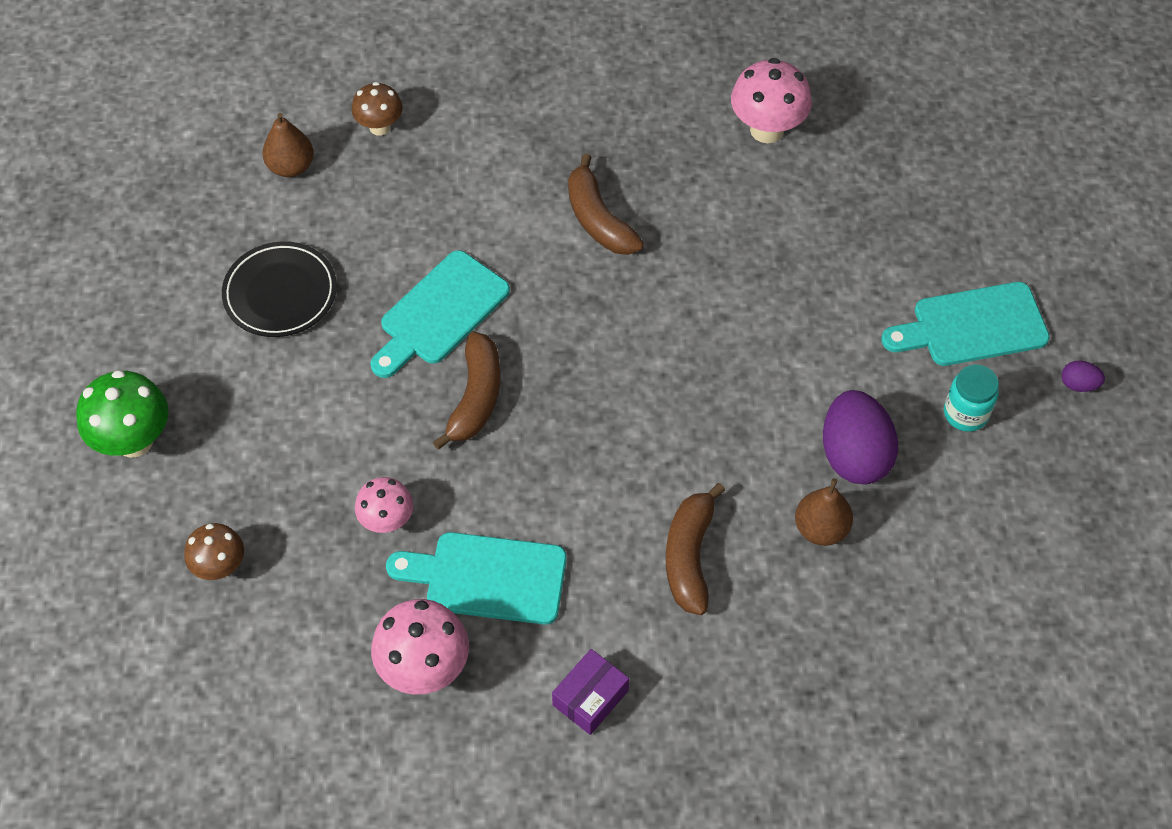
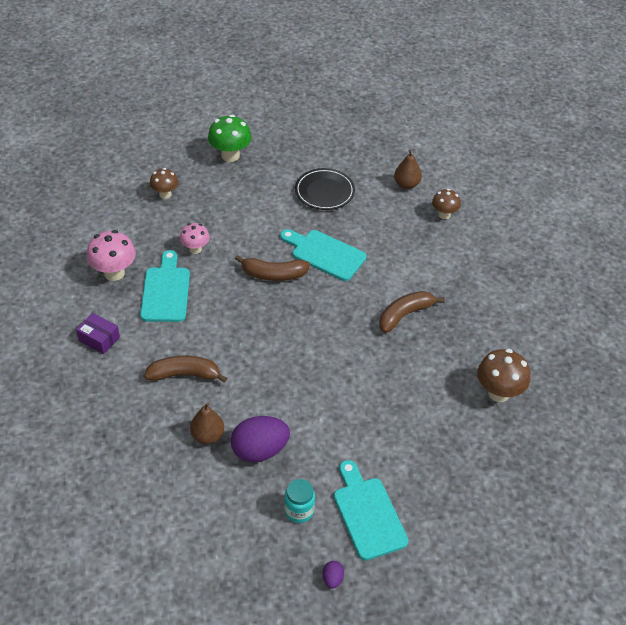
camera: 80 degrees right, 10 degrees down
(767, 129) = (498, 392): pink mushroom -> brown mushroom

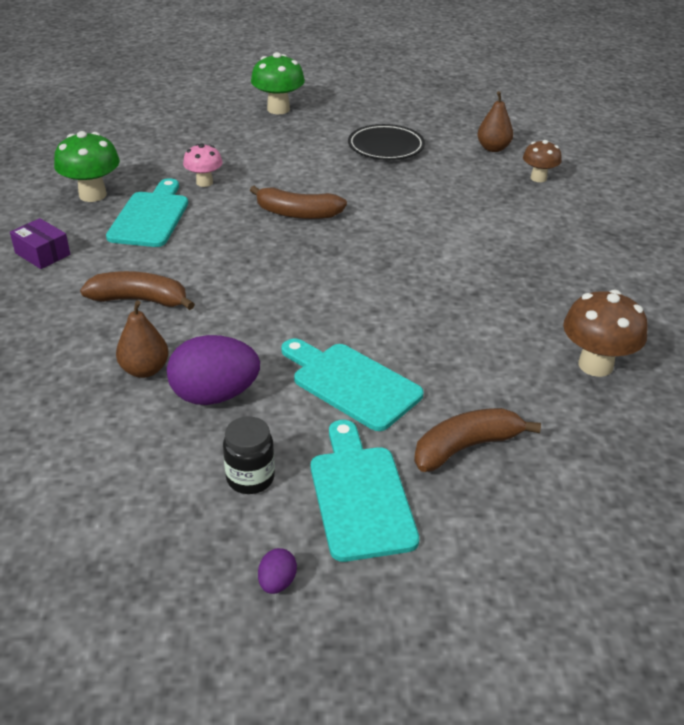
camera: 10 degrees right, 10 degrees down
(114, 273) = (92, 195): pink mushroom -> green mushroom
(165, 194) = (187, 134): brown mushroom -> none
(299, 511) = (250, 478): turquoise jar -> black jar
(325, 254) = (371, 200): turquoise cutting board -> turquoise cutting board (351, 383)
(405, 315) = (467, 268): brown banana -> brown banana (466, 447)

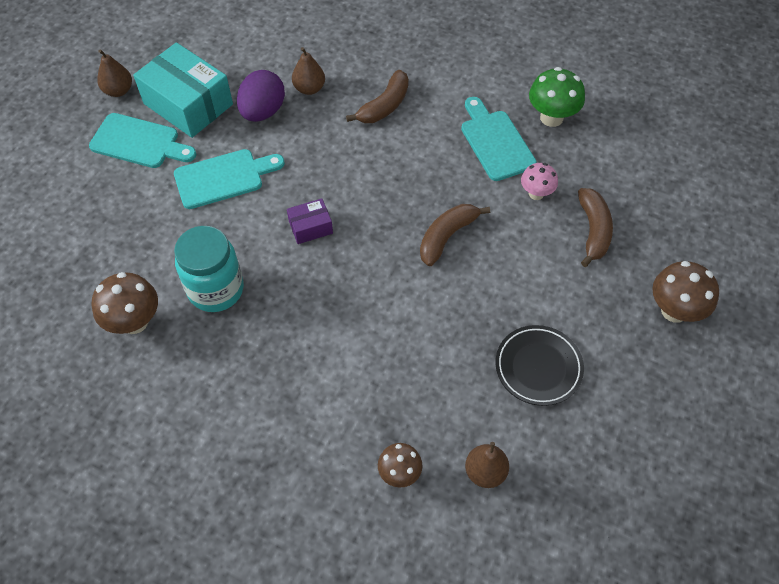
camera: 120 degrees right, 20 degrees up
(43, 254) = (475, 72): purple box -> purple box (310, 227)
(150, 217) = (495, 142): turquoise cutting board -> turquoise cutting board turned 150 degrees counterclockwise
(250, 478) = (188, 104): black jar -> turquoise box
(277, 582) = (118, 90): purple egg -> brown pear
(278, 109) = (674, 310): green mushroom -> brown mushroom
(466, 447) = (130, 206): brown banana -> brown banana (593, 231)
(497, 326) = (216, 289): none -> turquoise jar

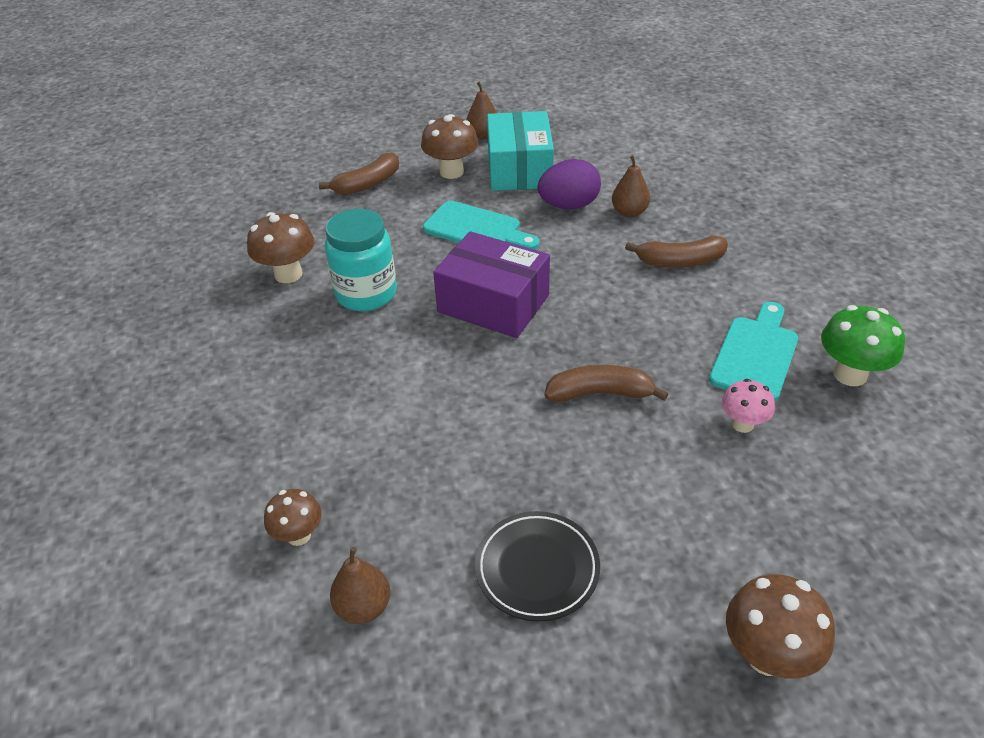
camera: 50 degrees right, 15 degrees down
(139, 142) = (451, 172): turquoise cutting board -> brown mushroom
(310, 227) = (493, 304): purple box -> purple box, size x2.08
(593, 231) = (765, 502): brown banana -> brown banana (367, 184)

